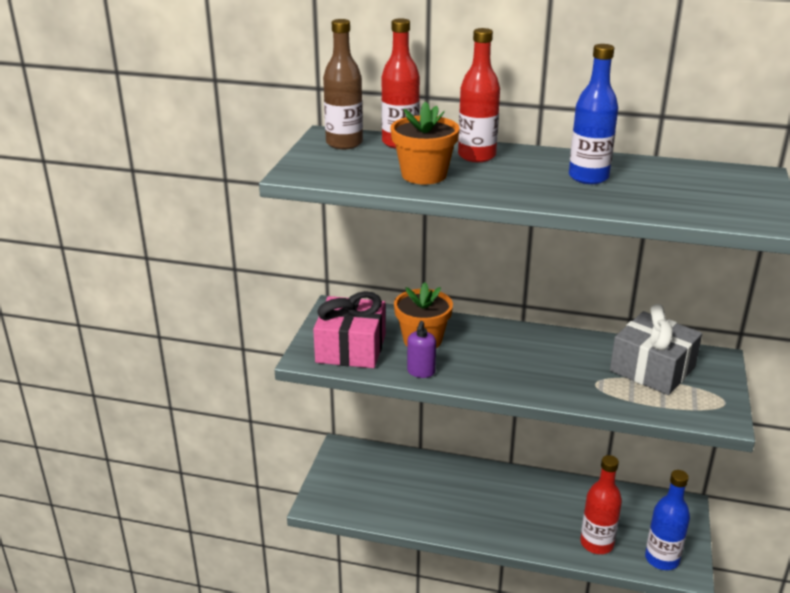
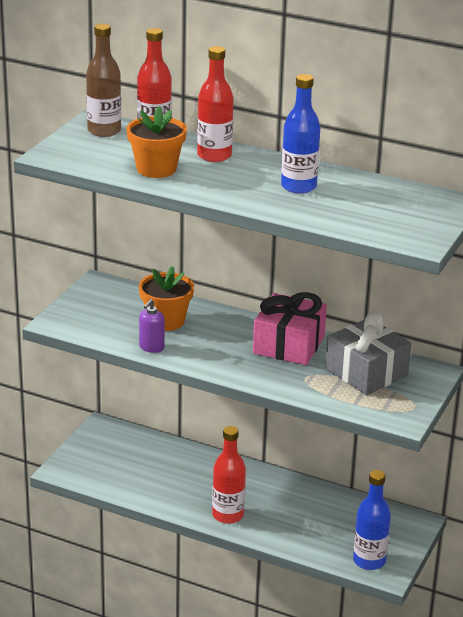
camera: 10 degrees right, 0 degrees up
(351, 348) = (97, 320): pink gift -> pink gift (288, 345)
(597, 543) = (313, 540): red bottle -> red bottle (228, 515)

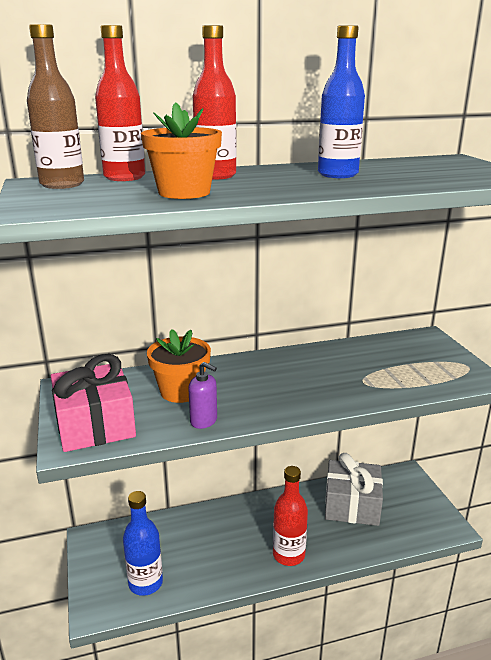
camera: 40 degrees left, 5 degrees down
(151, 347) = (204, 421): purple soap dispenser -> purple soap dispenser turned 45 degrees counterclockwise
(288, 345) = (308, 364): pink gift -> pink gift (95, 424)
(366, 372) = (393, 357): grey gift -> grey gift (352, 505)
(369, 561) = (426, 525): blue bottle -> blue bottle (145, 583)

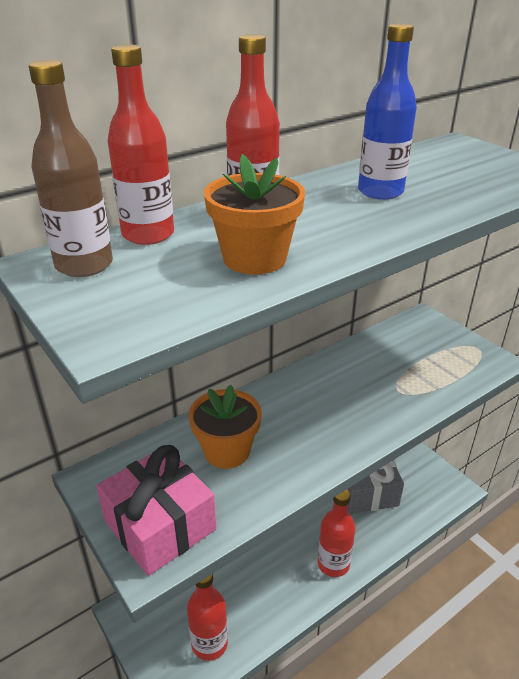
camera: 20 degrees left, 10 degrees up
(145, 583) = (209, 643): blue bottle -> red bottle
(204, 421) = (275, 485): purple soap dispenser -> none

